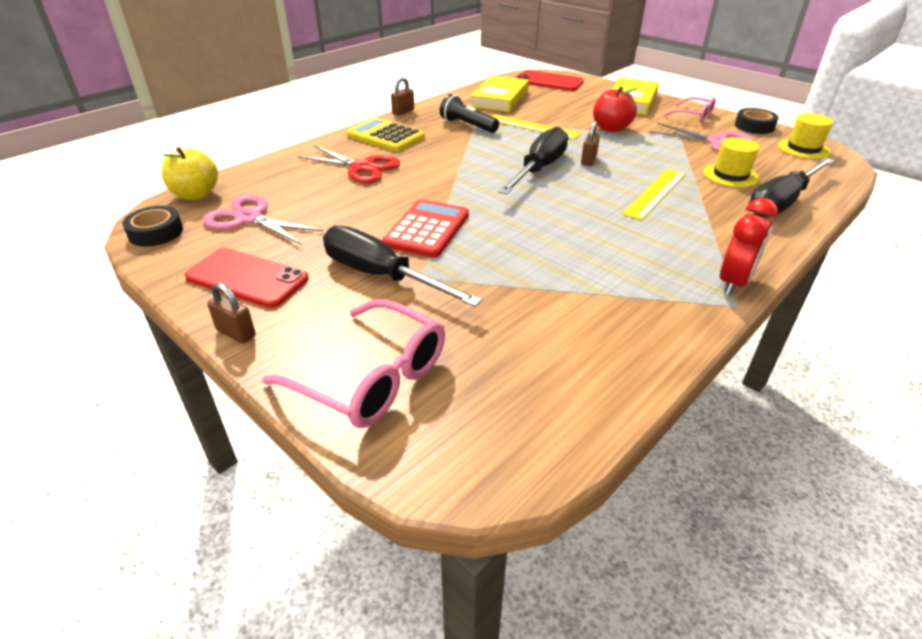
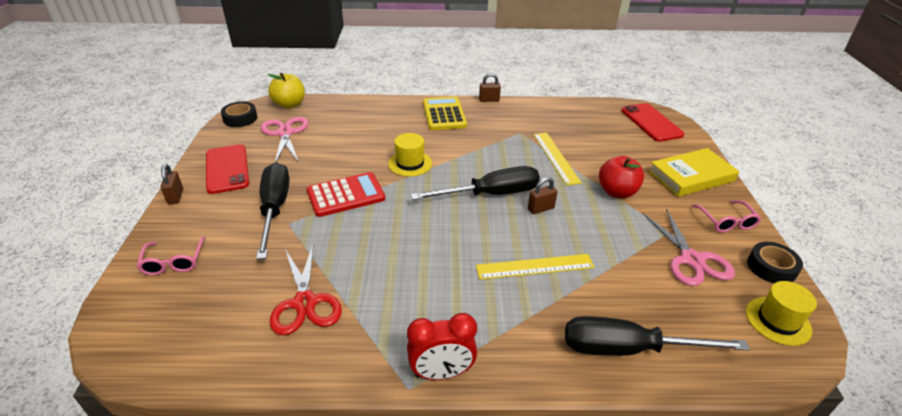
camera: 45 degrees right, 0 degrees up
(362, 167) = (390, 131): red scissors -> red scissors (305, 302)
(372, 378) = (173, 262): pink glasses -> pink glasses, size x0.57
(467, 126) = (510, 132): black flashlight -> none
(500, 98) = (578, 120): yellow book -> none
(730, 175) = (634, 295): yellow hat -> yellow hat (410, 163)

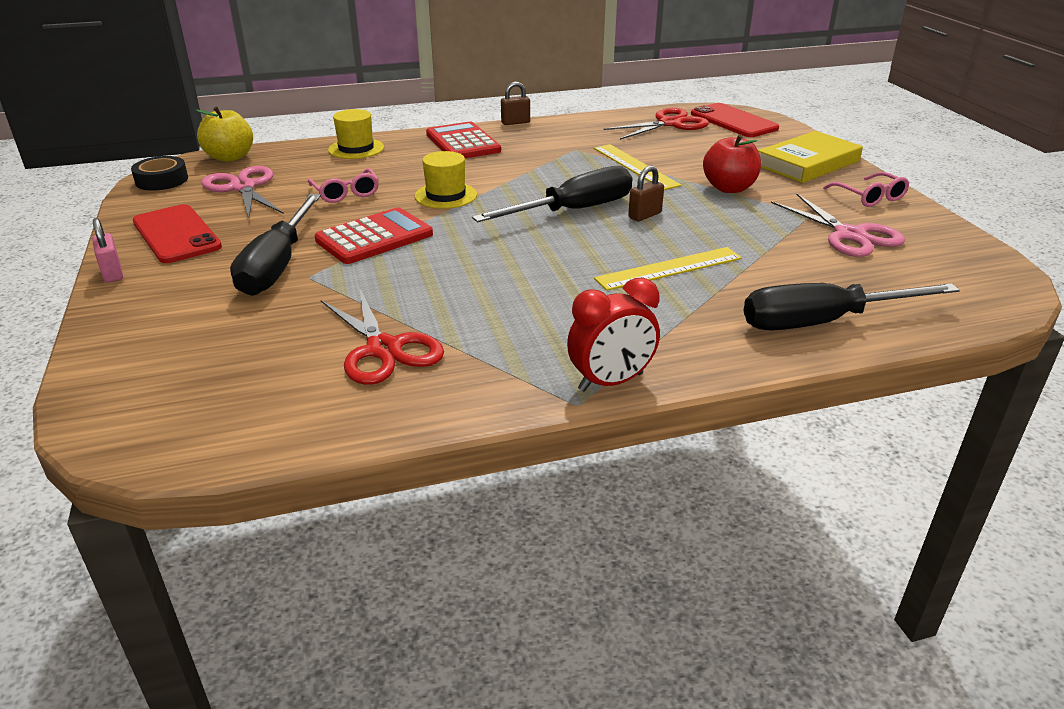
camera: 15 degrees left, 5 degrees down
(173, 262) = (157, 340): pink glasses -> pink glasses (346, 193)
(175, 196) = (112, 273): brown padlock -> pink padlock
(274, 209) = (278, 265): black screwdriver -> black screwdriver turned 150 degrees counterclockwise
(444, 114) = (462, 143): yellow calculator -> red calculator
(600, 118) = (669, 124): none -> red scissors
(771, 267) = (940, 228): black tape -> none
(778, 321) = (971, 271): yellow hat -> yellow hat (356, 149)

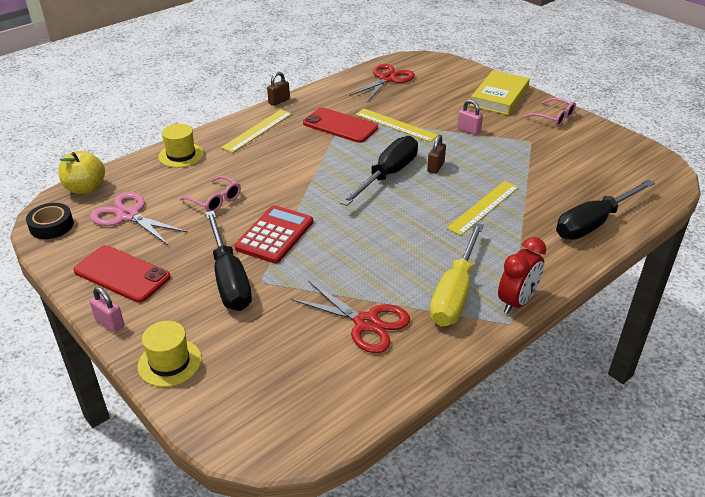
camera: 25 degrees left, 5 degrees up
(446, 195) = (290, 184): yellow hat -> yellow hat (169, 362)
(462, 143) = (257, 130): red calculator -> yellow ruler
(534, 349) = (455, 293): none -> yellow screwdriver
(729, 188) = (468, 130): red apple -> pink padlock
(733, 121) = (427, 68): red phone -> red phone (340, 126)
(849, 235) = (563, 152): pink scissors -> none

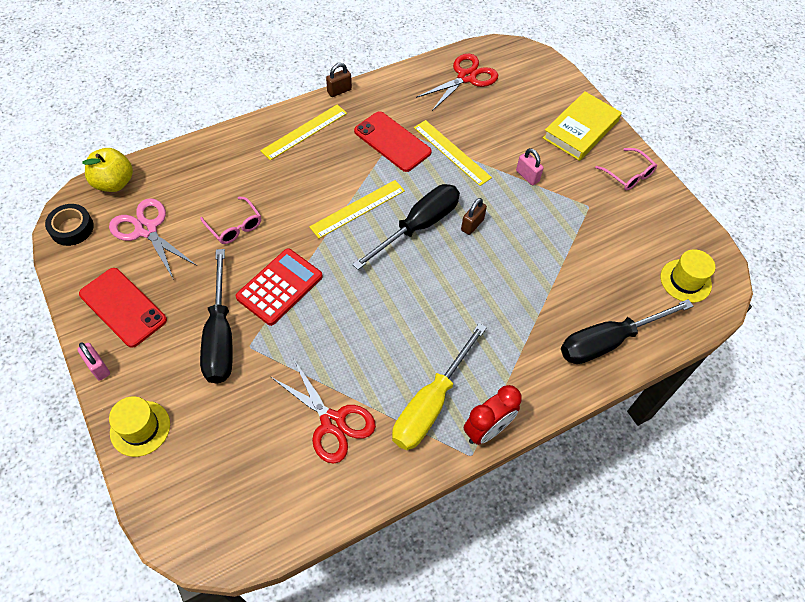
camera: 10 degrees right, 20 degrees up
(181, 155) = (218, 154): yellow hat -> yellow hat (685, 281)
(483, 207) = (501, 294): yellow ruler -> yellow ruler (358, 209)

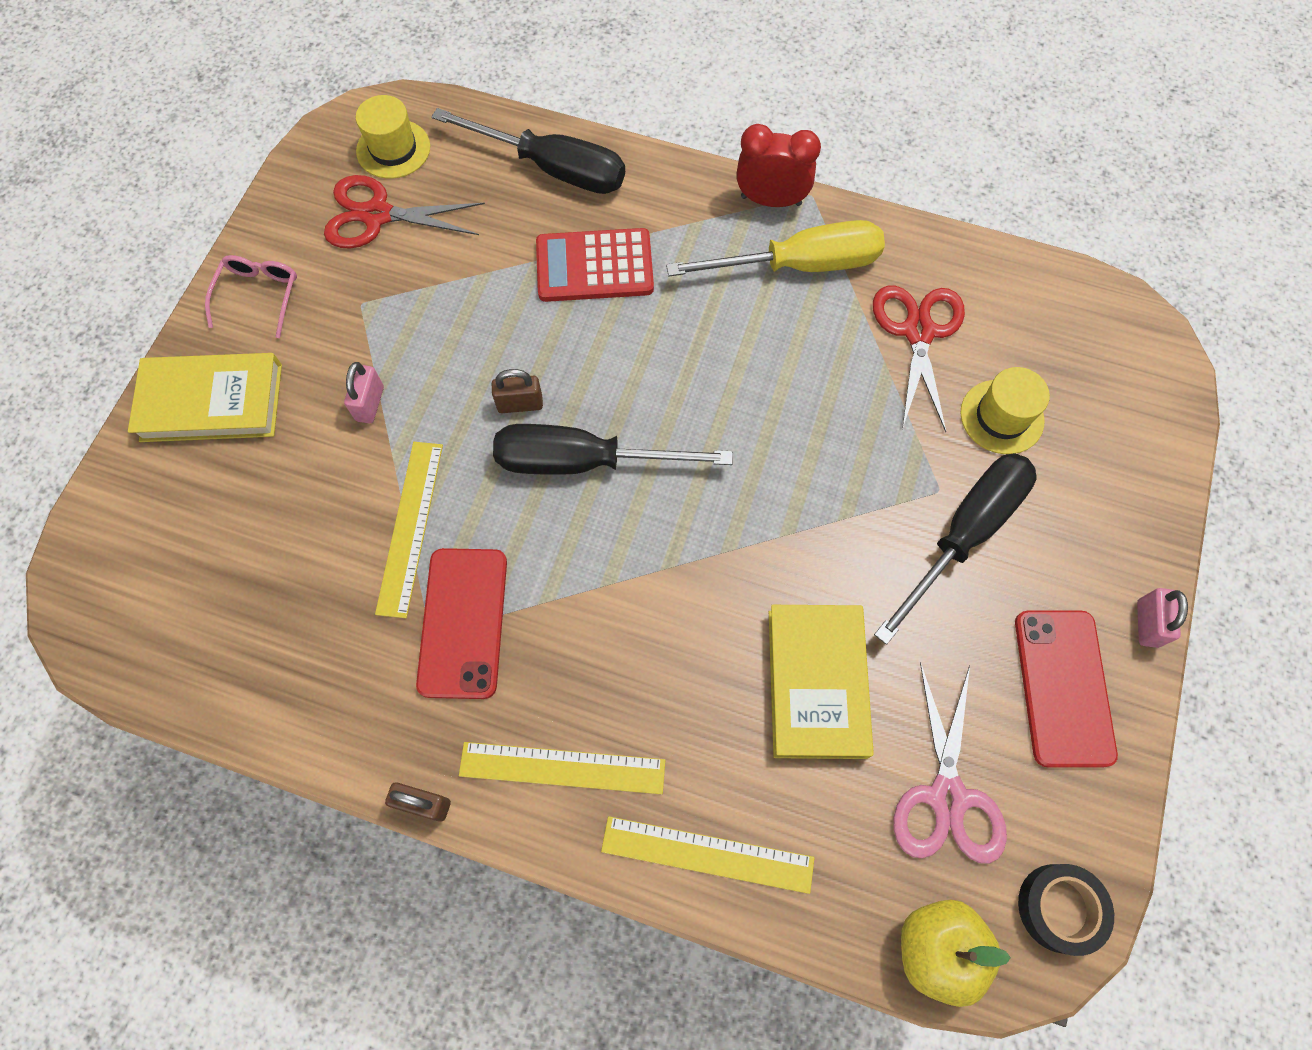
camera: 130 degrees left, 10 degrees up
(140, 428) = (1139, 501): yellow hat -> yellow hat (1001, 417)
(235, 226) = (817, 683): pink glasses -> yellow book
(279, 287) = (837, 535): red calculator -> red calculator (594, 266)
(358, 209) = (629, 557): yellow ruler -> yellow ruler (707, 854)
(466, 77) = (219, 636): red scissors -> red scissors (377, 215)

